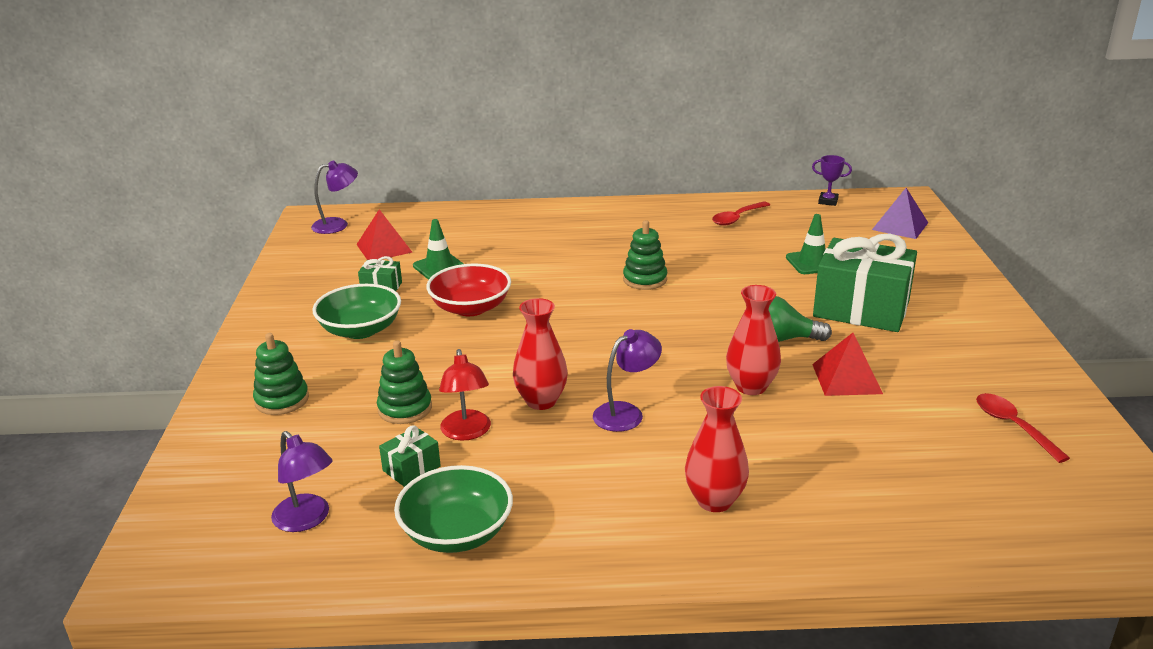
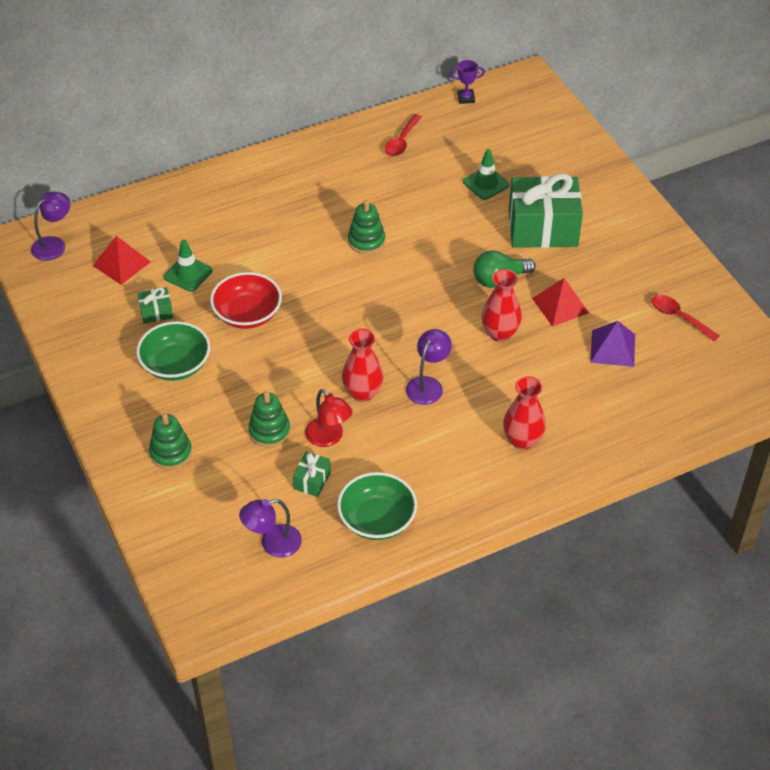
camera: 25 degrees left, 20 degrees up
(307, 520) = (272, 544): purple lamp -> purple lamp turned 135 degrees clockwise
(900, 226) = (535, 117): purple pyramid -> purple pyramid (612, 348)

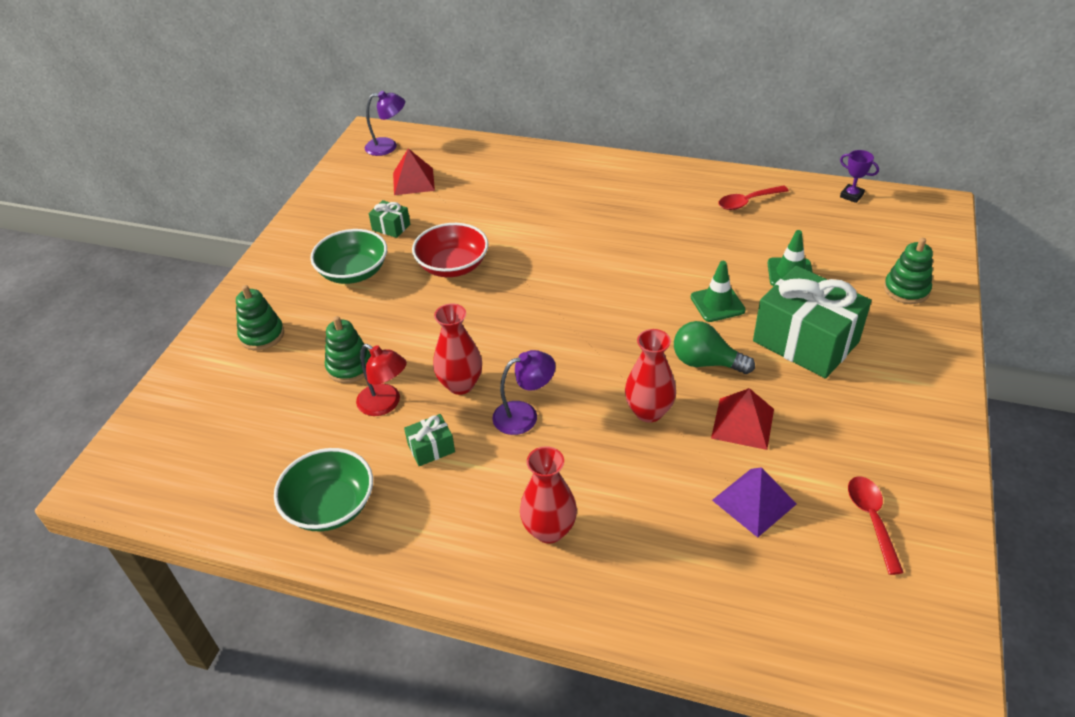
camera: 45 degrees right, 5 degrees down
(188, 274) = (449, 213): green traffic cone -> green traffic cone (717, 304)
(272, 544) = (228, 462): purple lamp -> none
(312, 481) = (326, 431): green gift -> green gift (431, 448)
(329, 438) = (385, 404): red lamp -> red lamp turned 60 degrees counterclockwise
(366, 241) = (619, 263): green stacking toy -> green stacking toy (906, 290)

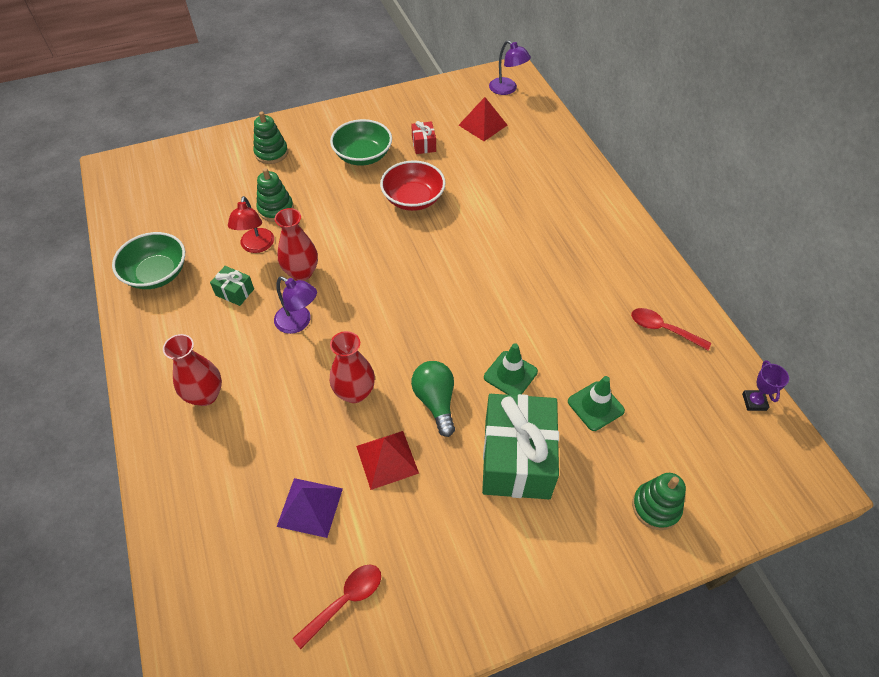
camera: 50 degrees right, 10 degrees up
(391, 227) = (424, 144): green gift -> red gift

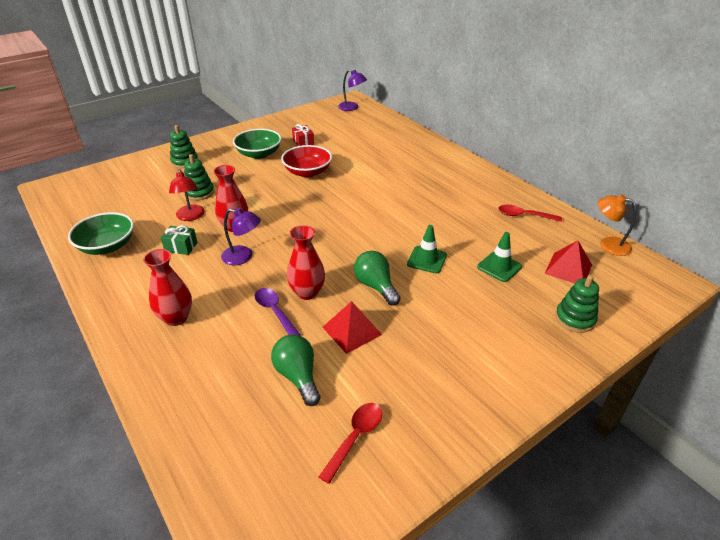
camera: 15 degrees left, 15 degrees down
(310, 507) = (298, 376): purple pyramid -> green light bulb
(311, 411) = (274, 311): none -> purple spoon
(483, 125) = (342, 127): red pyramid -> red pyramid (568, 269)
(517, 458) = (456, 309): green gift -> none
(754, 402) = (608, 244): purple trophy -> orange lamp

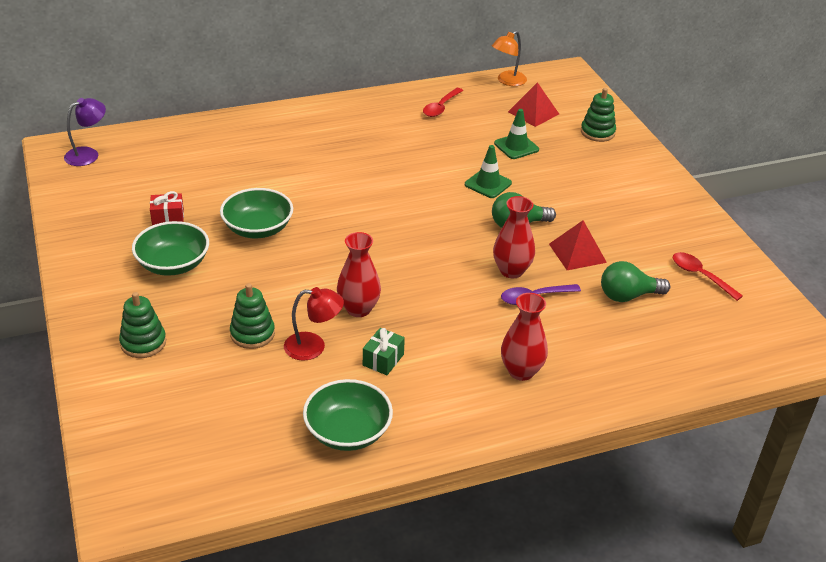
camera: 75 degrees left, 0 degrees up
(243, 257) = (428, 309): purple lamp -> none
(307, 172) = (258, 228): red bowl -> green bowl

